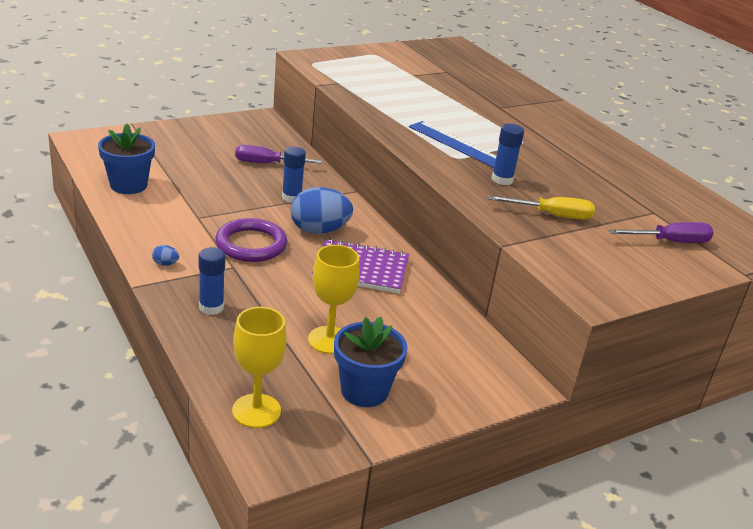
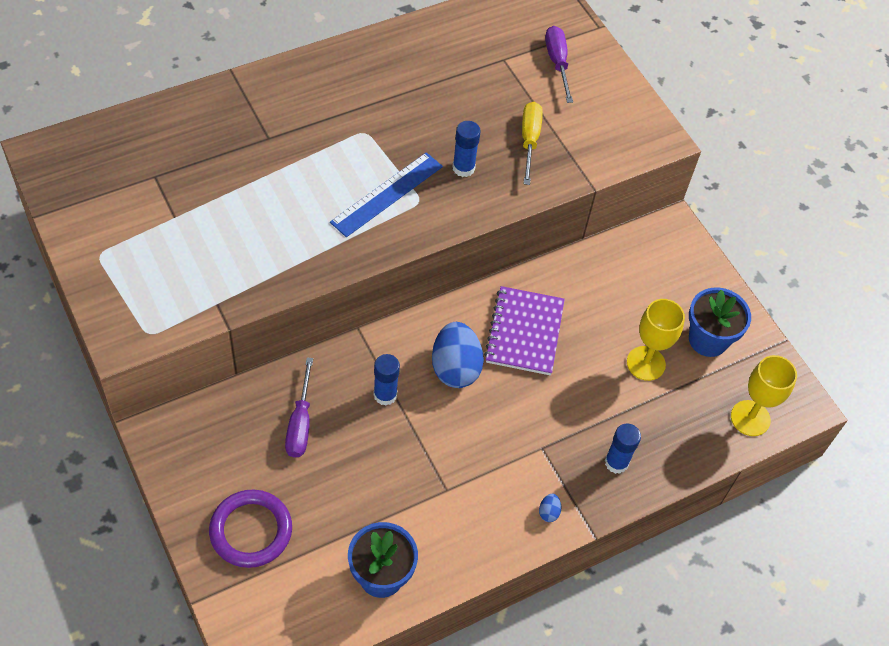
camera: 90 degrees left, 25 degrees up
(251, 244) = (496, 433): purple ring -> purple ring (251, 530)

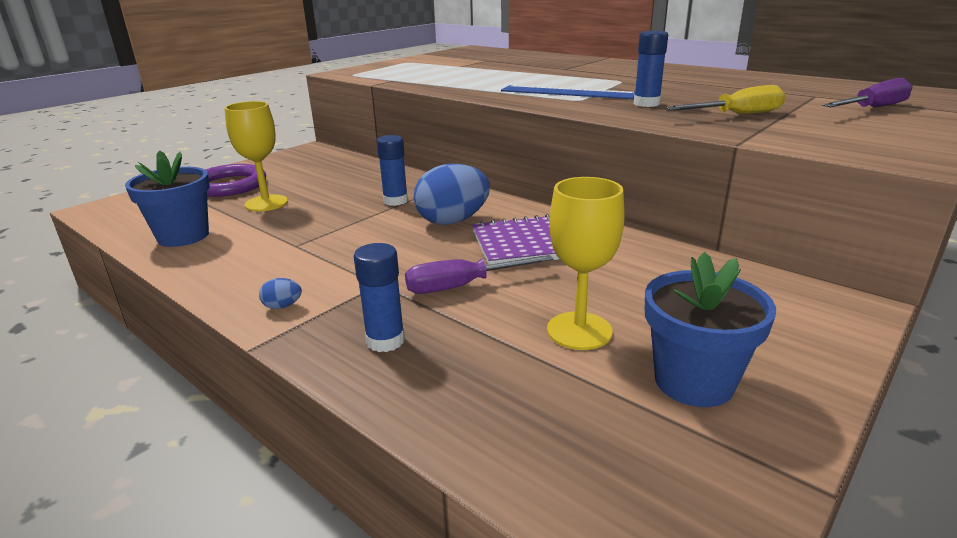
camera: 75 degrees right, 30 degrees down
(300, 423) = (344, 180): purple screwdriver -> purple screwdriver (463, 286)
(750, 418) = (578, 476): yellow goblet -> yellow goblet (266, 203)

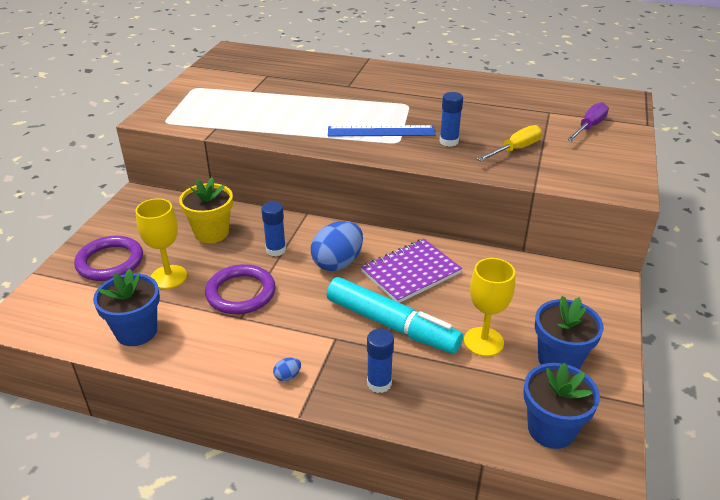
camera: 25 degrees left, 10 degrees up
(320, 226) = (241, 293): none -> purple ring
(346, 180) = (211, 233): none -> yellow flower pot
(463, 286) = (392, 325): purple screwdriver -> turquoise marker
(610, 477) = (551, 429): none -> blue flower pot

